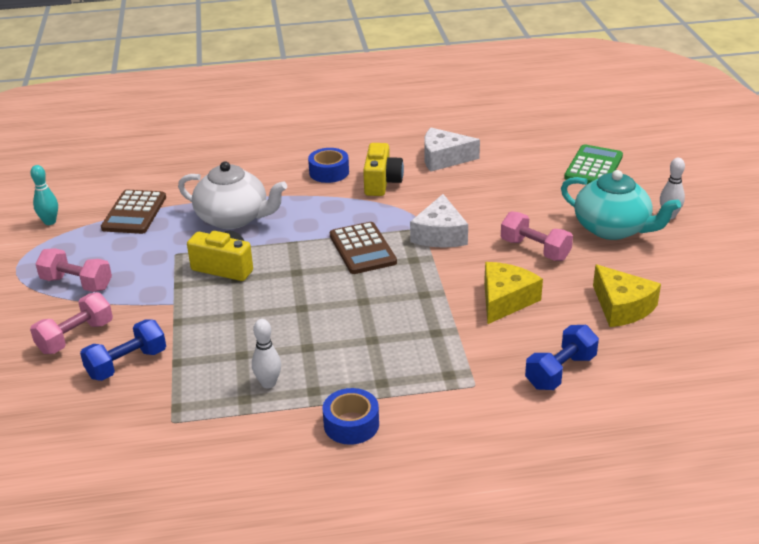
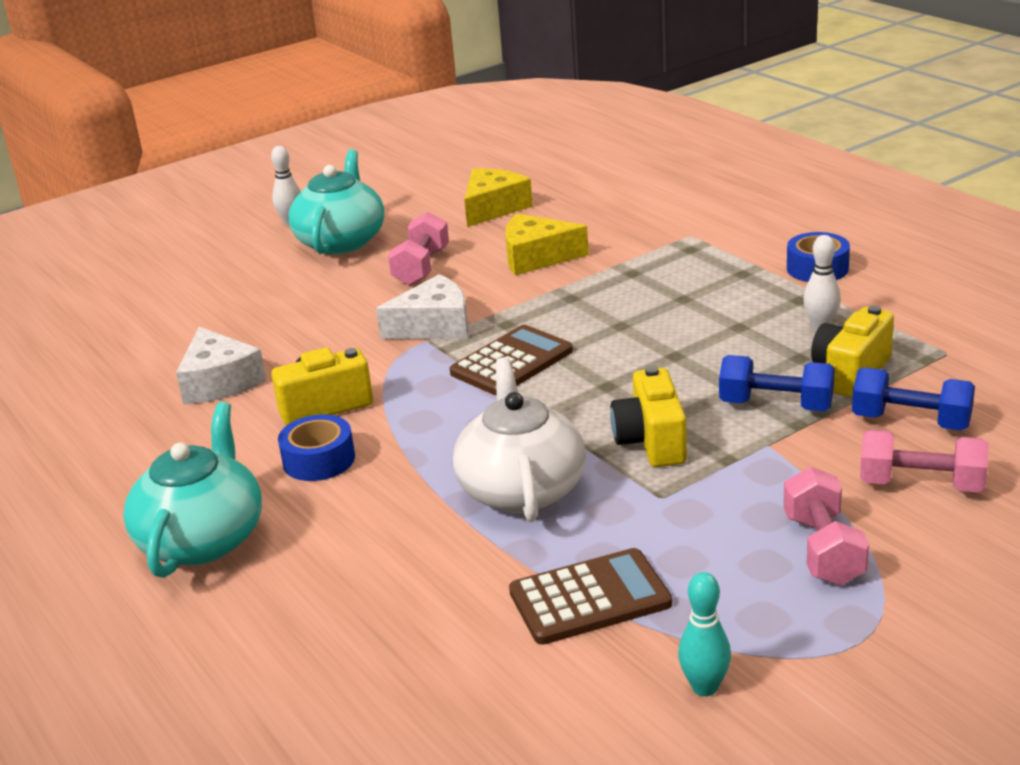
camera: 115 degrees left, 5 degrees down
(200, 367) = (851, 373): none -> yellow camera
(297, 136) = (203, 539): none -> turquoise teapot
(560, 371) = (625, 209): blue dumbbell -> blue dumbbell (776, 405)
(593, 167) = (191, 282): green calculator -> none

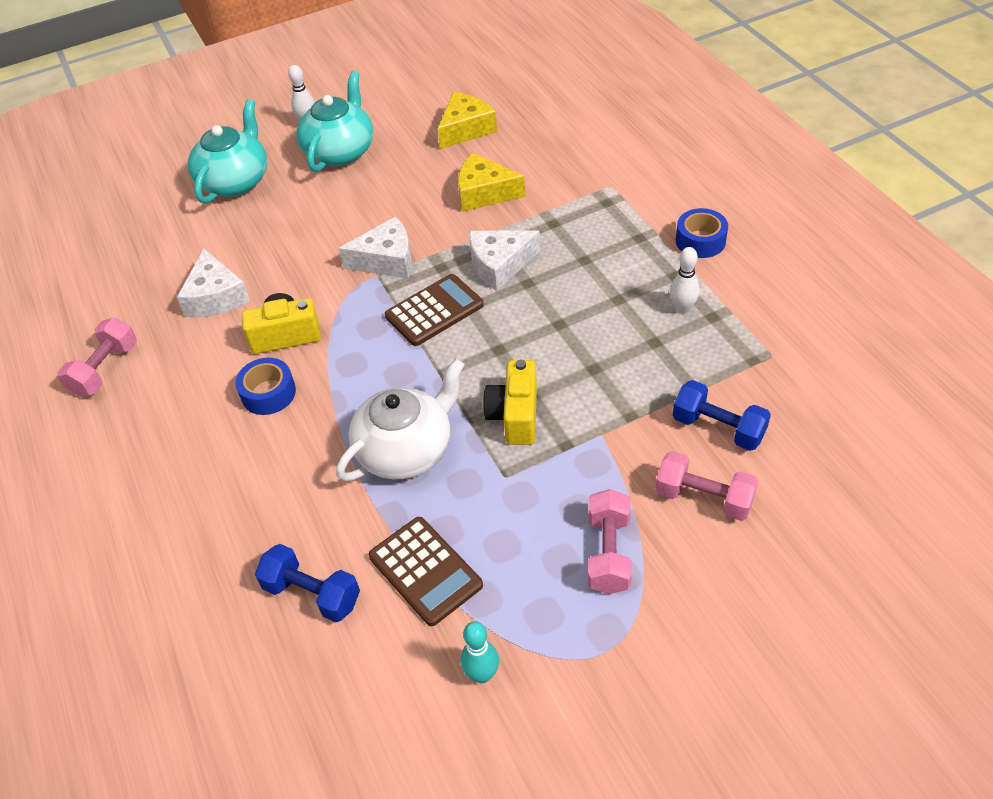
camera: 10 degrees right, 20 degrees up
(203, 539) = (170, 461): turquoise teapot -> turquoise teapot (235, 181)
(421, 267) = (393, 191): pink dumbbell -> pink dumbbell (105, 369)
(521, 489) = (406, 450): white teapot -> white teapot turned 45 degrees clockwise
(579, 314) = (499, 265): none -> white cheese
(589, 598) = (425, 571): brown calculator -> brown calculator turned 60 degrees clockwise
(776, 405) = (620, 392): blue dumbbell -> blue dumbbell (312, 594)
(851, 373) = (689, 366): yellow camera -> none

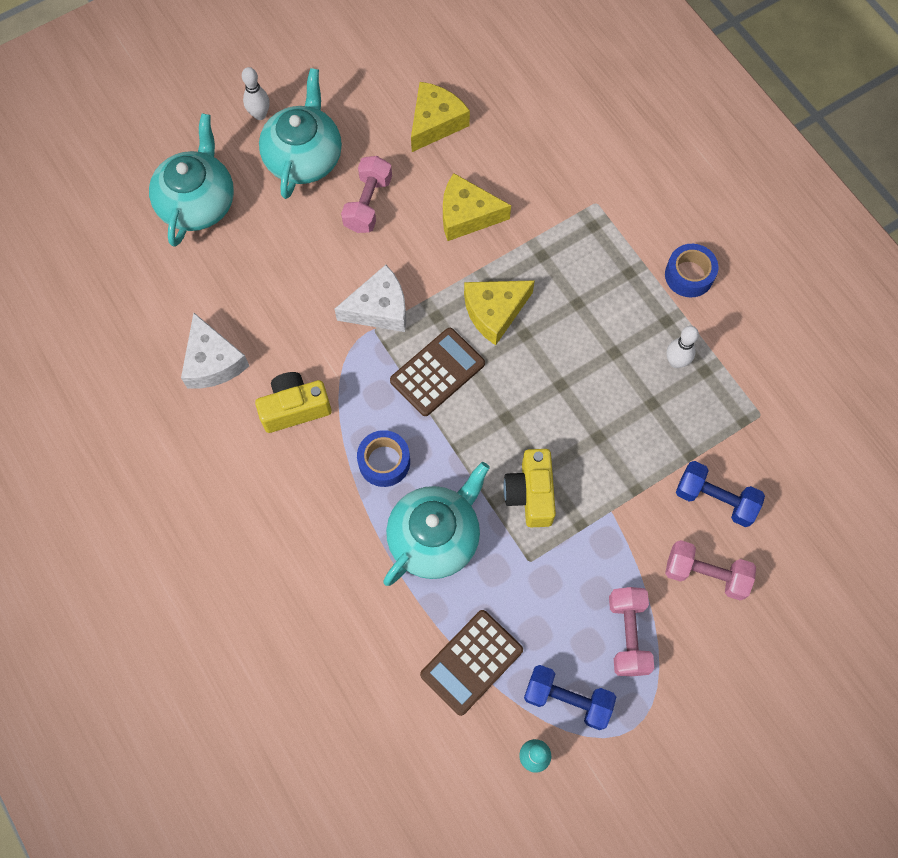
camera: 10 degrees left, 20 degrees up
(105, 369) = (122, 457): pink dumbbell -> pink dumbbell (368, 204)
(268, 393) = (292, 478): blue tape -> blue tape (384, 462)
(312, 594) = (376, 691): blue dumbbell -> blue dumbbell (567, 699)
(406, 450) = (435, 537): white teapot -> turquoise teapot
(425, 571) = (471, 662): brown calculator -> brown calculator turned 90 degrees clockwise
(499, 265) = (494, 312): white cheese -> yellow cheese

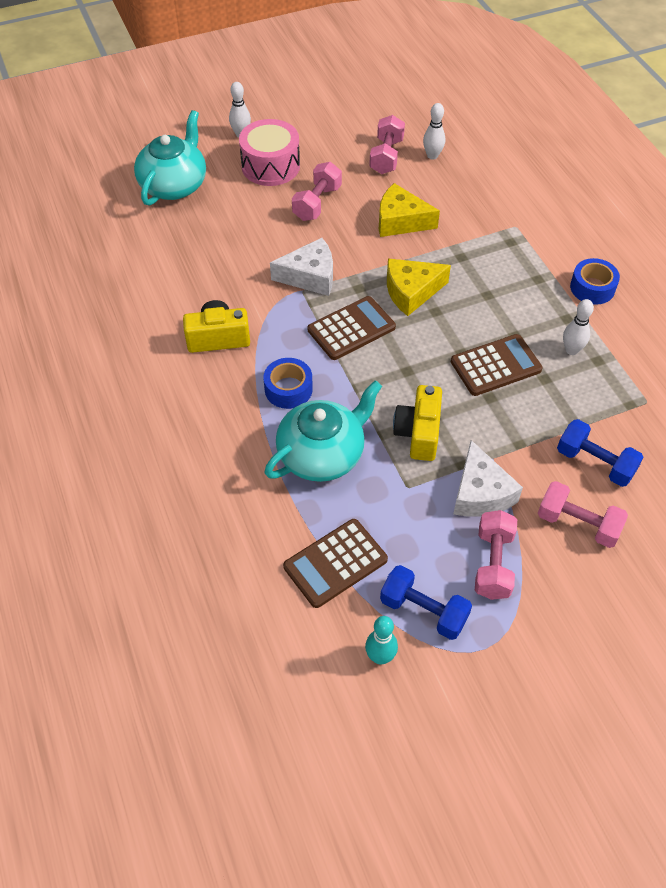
camera: 10 degrees right, 15 degrees down
(213, 362) = (156, 295): white cheese -> white cheese (480, 493)
(304, 157) = (270, 166): turquoise teapot -> pink drum
(435, 122) = (386, 156): yellow cheese -> pink dumbbell
(488, 114) = (432, 156): none -> white bowling pin
(598, 395) = (495, 365): none -> brown calculator

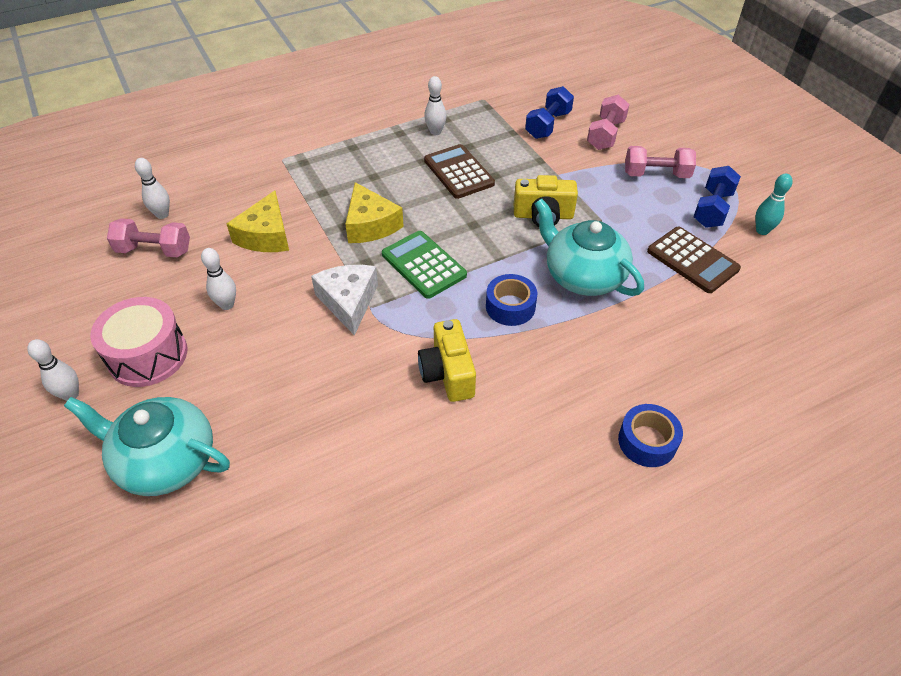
camera: 95 degrees left, 5 degrees down
(317, 203) = (227, 305): pink dumbbell -> white bowling pin
(351, 329) = (423, 265): brown calculator -> green calculator
(480, 493) = (594, 181): white cheese -> none
(592, 288) = (363, 119): blue tape -> blue tape (647, 441)

